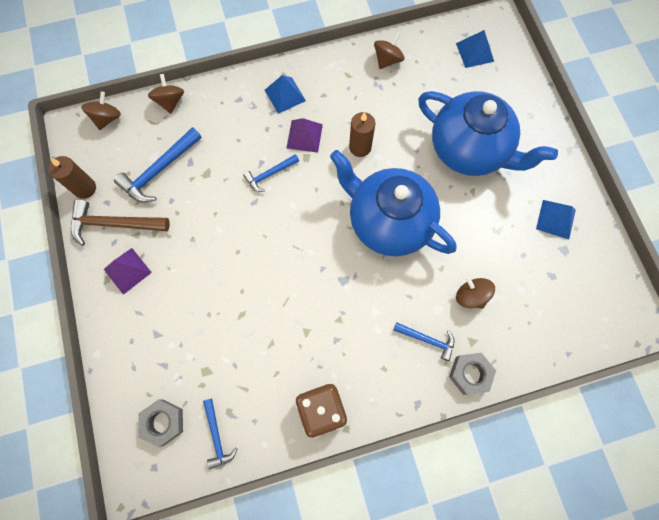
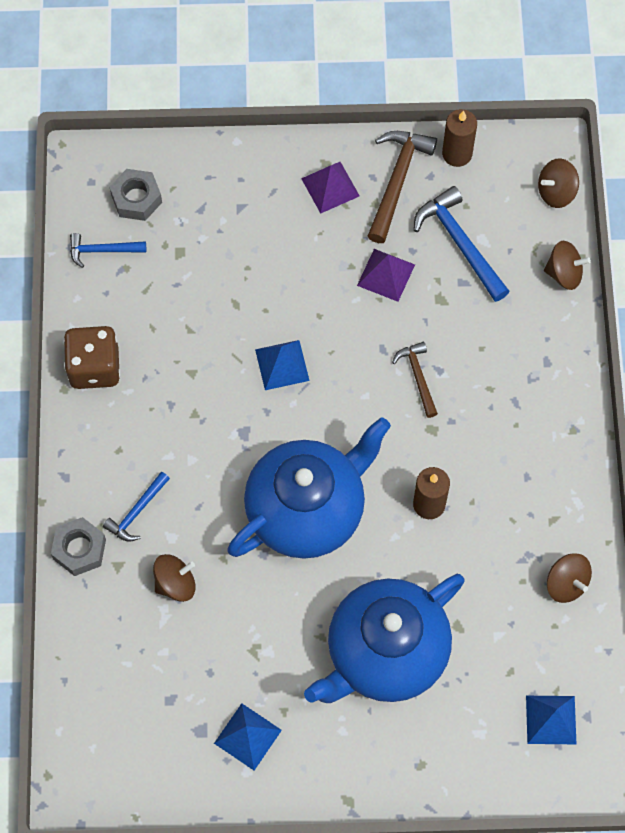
camera: 105 degrees right, 5 degrees down
(107, 118) = (556, 192): brown spinning top -> brown spinning top turned 120 degrees clockwise
(269, 174) = (418, 377): blue hammer -> brown hammer
(285, 95) = (539, 424): blue pyramid -> blue pyramid (282, 365)
(304, 136) = (465, 435): purple pyramid -> purple pyramid (386, 275)

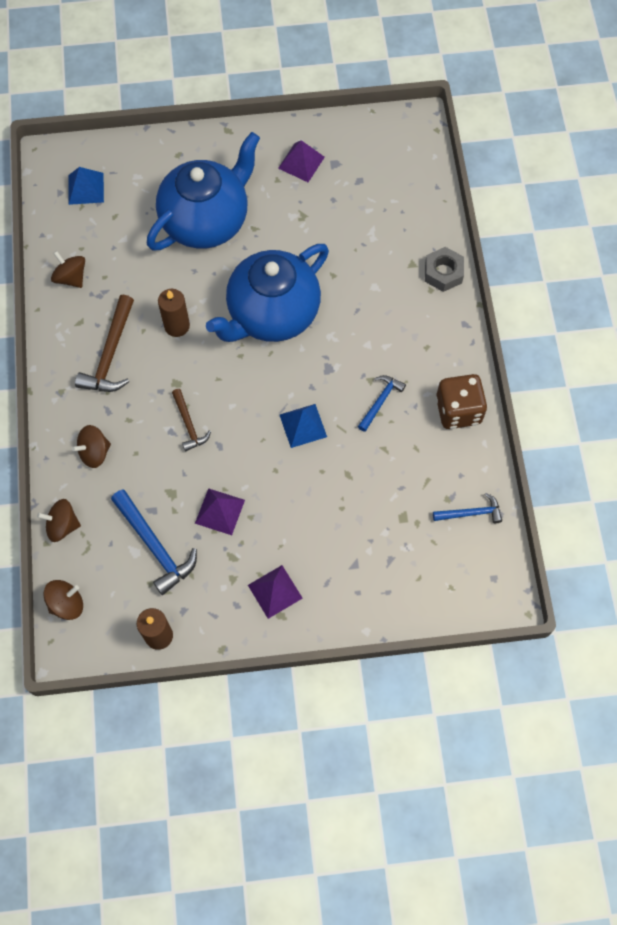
camera: 175 degrees right, 0 degrees up
(136, 199) = (449, 565): grey nut -> none
(136, 512) = (404, 303): blue hammer -> blue hammer (380, 401)
(175, 583) = (366, 255): brown spinning top -> brown spinning top (94, 452)
(247, 736) = (301, 162): blue pyramid -> purple pyramid
(397, 181) = (213, 603): brown hammer -> brown hammer (110, 354)

